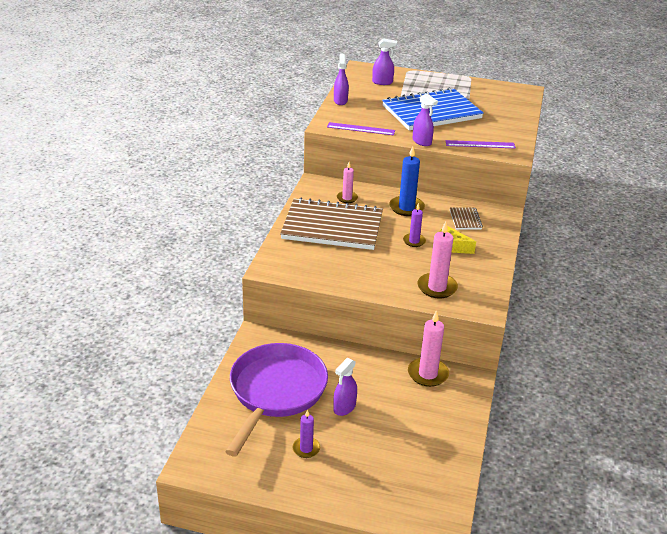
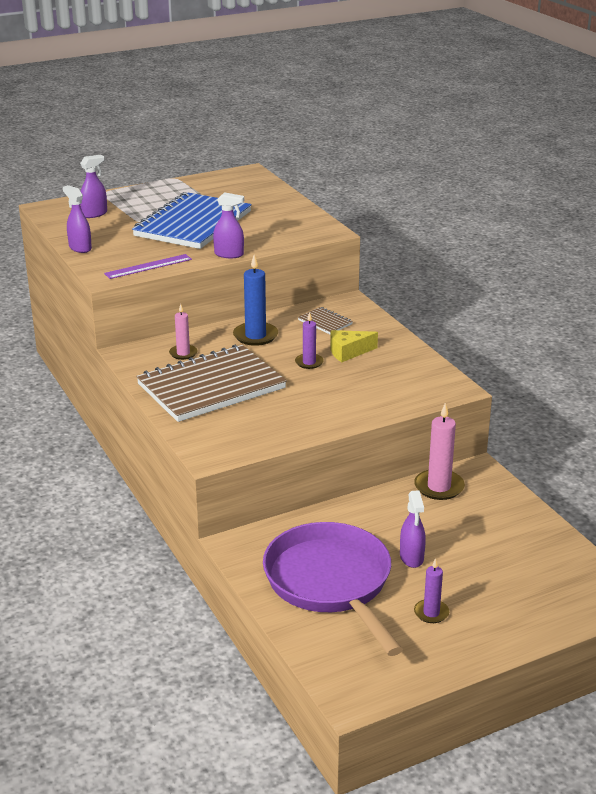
camera: 40 degrees left, 5 degrees down
(437, 287) = (390, 392): pink candle -> none
(480, 144) = (286, 235): purple ruler -> none

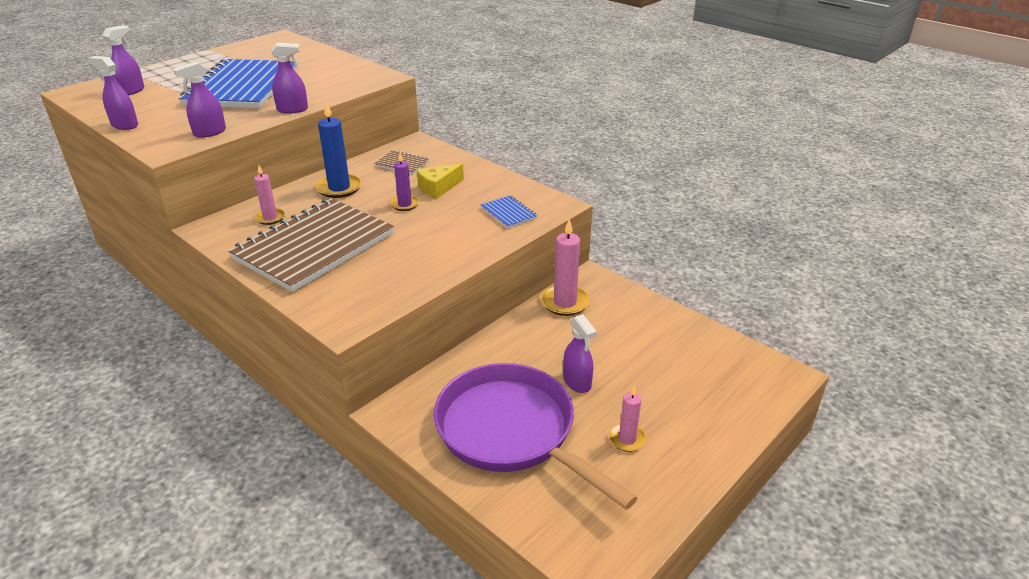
camera: 20 degrees left, 5 degrees up
(148, 266) = (209, 132): purple ruler -> purple spray bottle
(403, 388) = (508, 213): none -> blue notebook
(431, 613) = (627, 439): purple candle -> pink candle

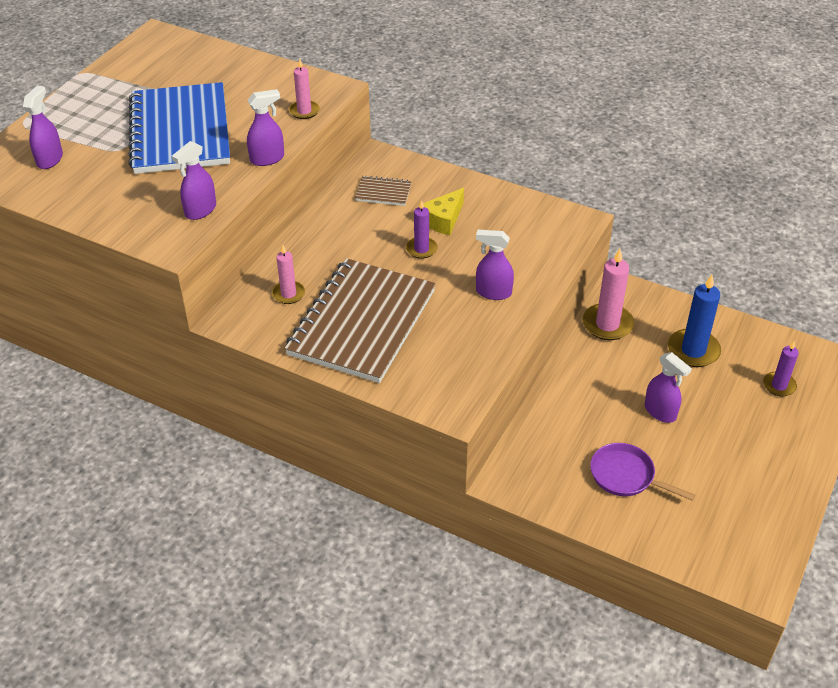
camera: 15 degrees left, 10 degrees up
(124, 125) = (91, 216): purple spray bottle -> purple spray bottle (493, 292)
(339, 188) = (336, 239): blue candle -> blue candle (693, 350)
(508, 213) = (536, 241): blue notebook -> none
(511, 432) = (626, 476): purple pan -> purple pan, size x0.48
(627, 439) = (730, 460): pink candle -> pink candle (304, 111)
(710, 382) = (779, 385): none -> purple candle

